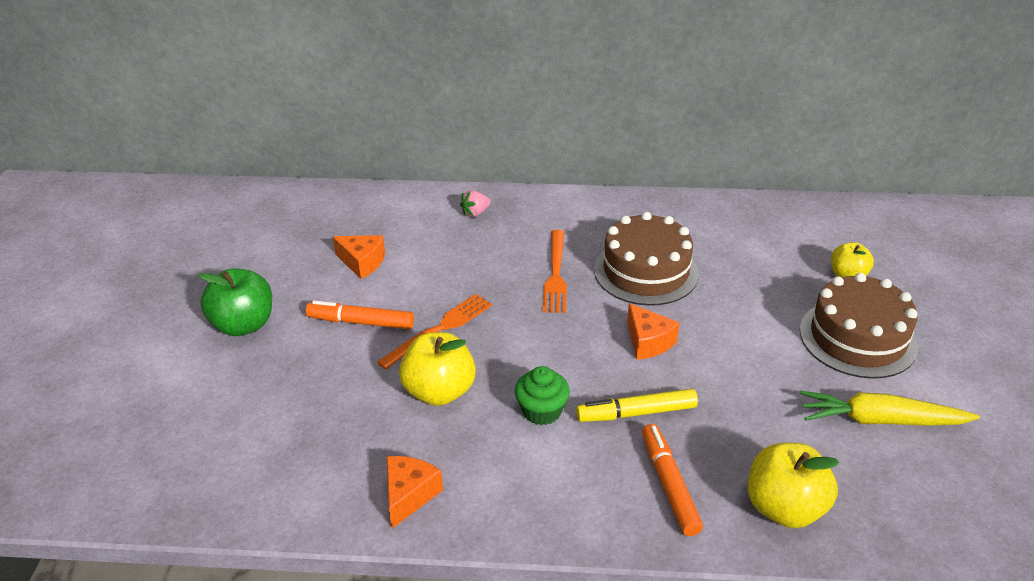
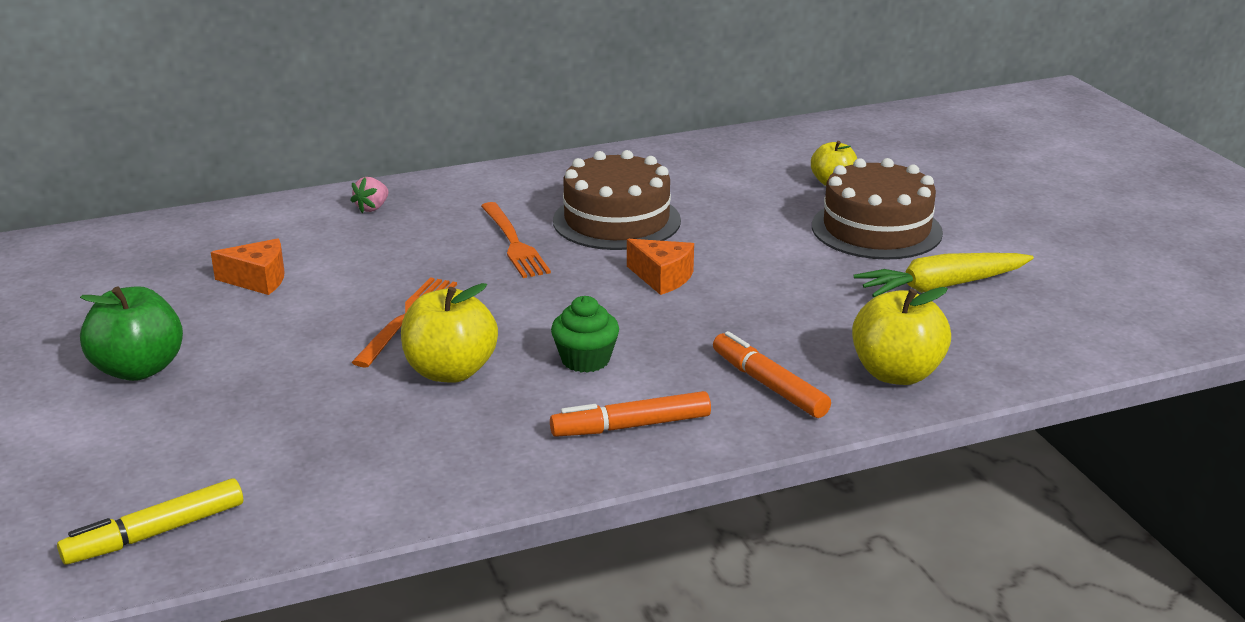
camera: 25 degrees left, 10 degrees down
(361, 322) = (300, 333): orange marker -> orange marker (631, 426)
(409, 495) = (483, 466): orange cheese -> none
(636, 413) = (692, 337): yellow marker -> yellow marker (155, 533)

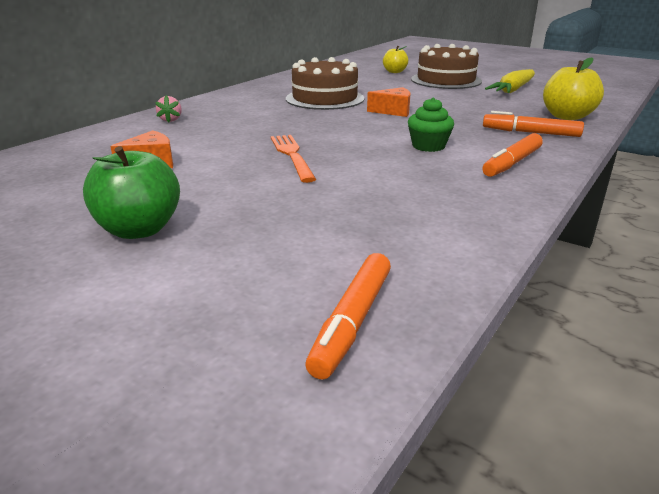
camera: 35 degrees left, 0 degrees up
(155, 533) = (352, 321): yellow marker -> orange marker
(450, 371) = (368, 169): yellow apple -> none
(514, 243) = (289, 116): orange fork -> none

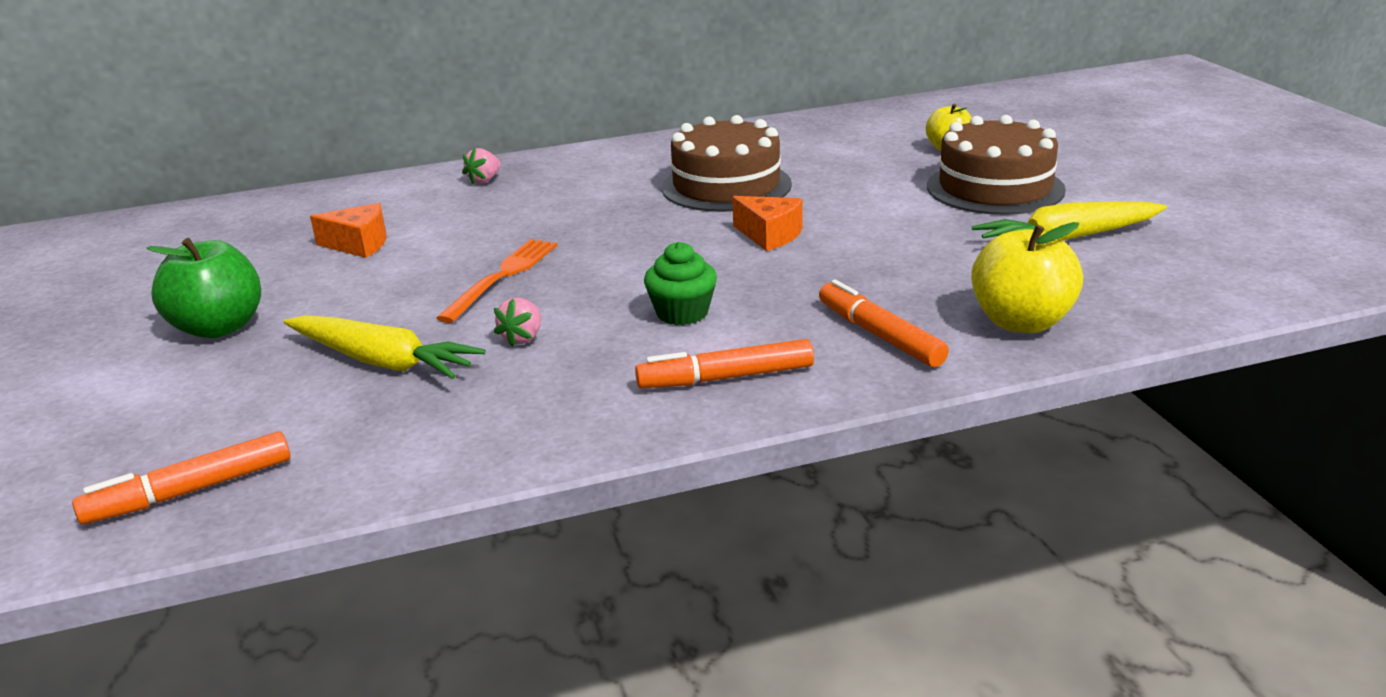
camera: 40 degrees right, 0 degrees up
(314, 210) = (382, 362): none -> yellow carrot
(373, 176) = (523, 338): none -> pink strawberry

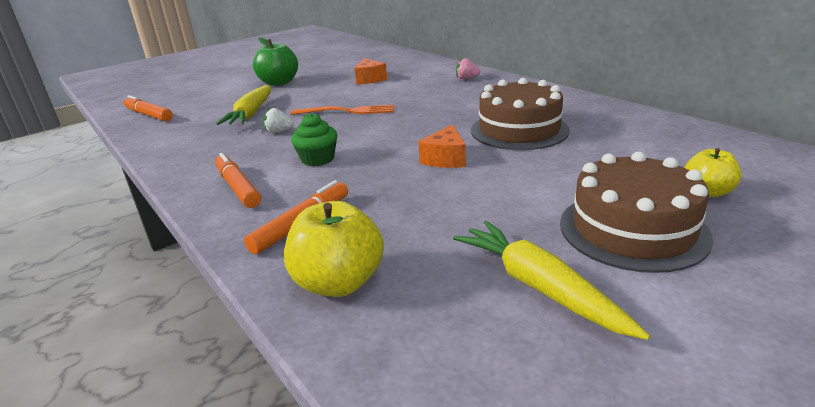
camera: 70 degrees right, 0 degrees up
(523, 338) = (279, 132): pink strawberry -> white strawberry

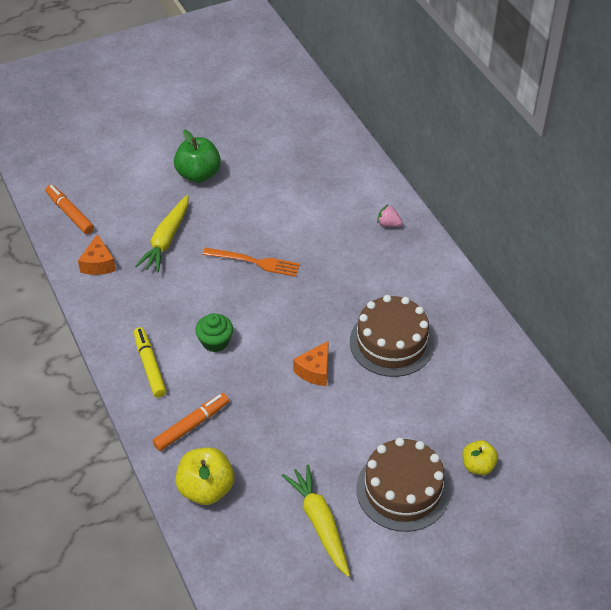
camera: 10 degrees right, 20 degrees up
(238, 187) = (150, 366): orange marker -> yellow marker
(279, 132) = (188, 284): white strawberry -> none
(369, 79) = (292, 195): orange cheese -> orange cheese (98, 264)

